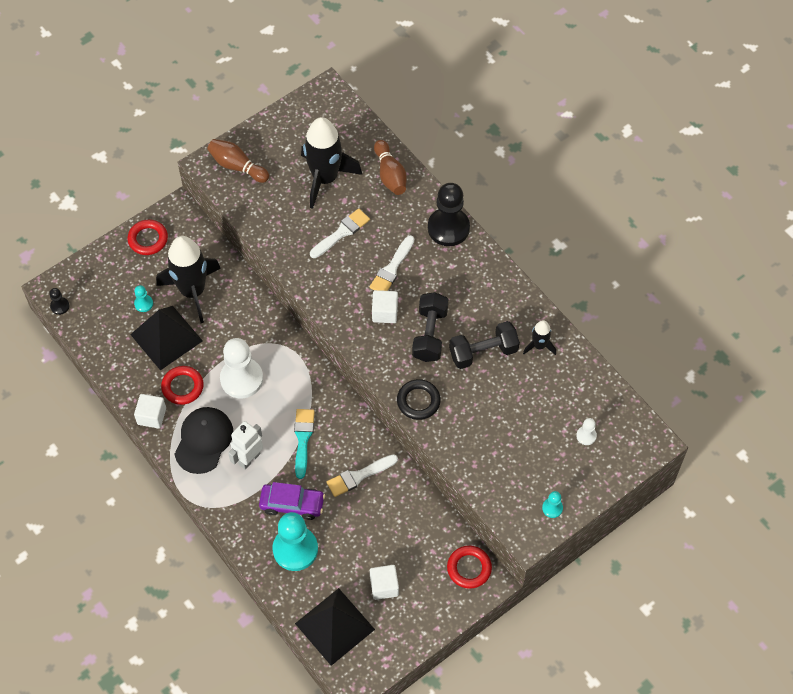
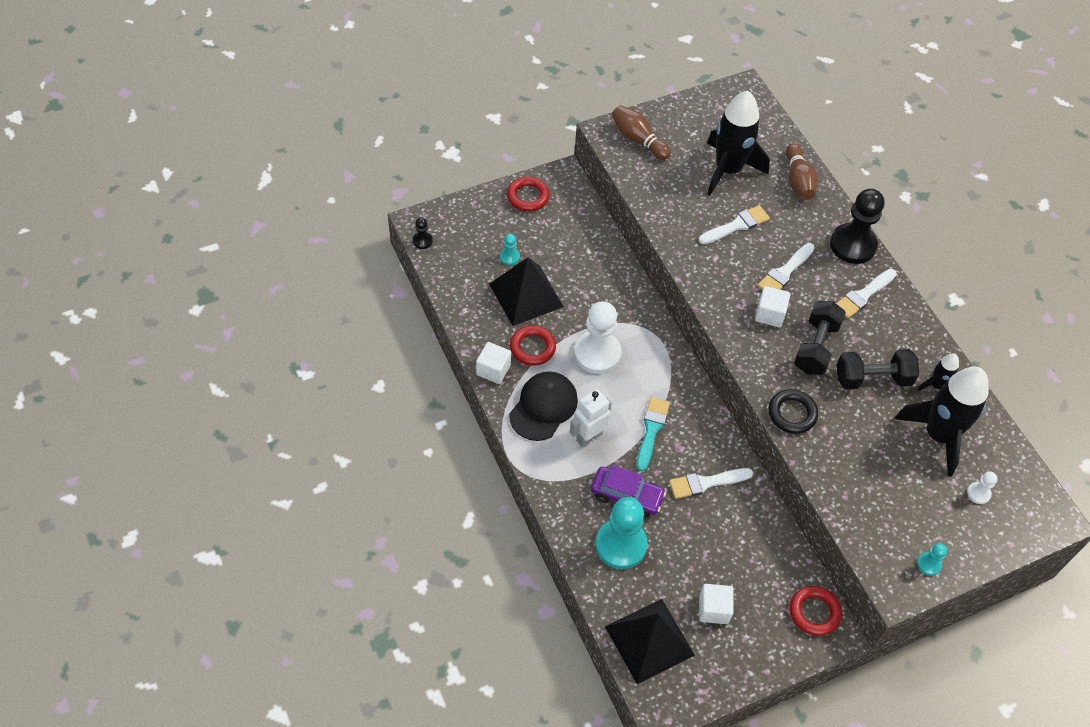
camera: 10 degrees right, 5 degrees down
(193, 291) = (563, 256): black rocket -> black rocket (938, 435)
(464, 275) = (863, 295): none -> white brush

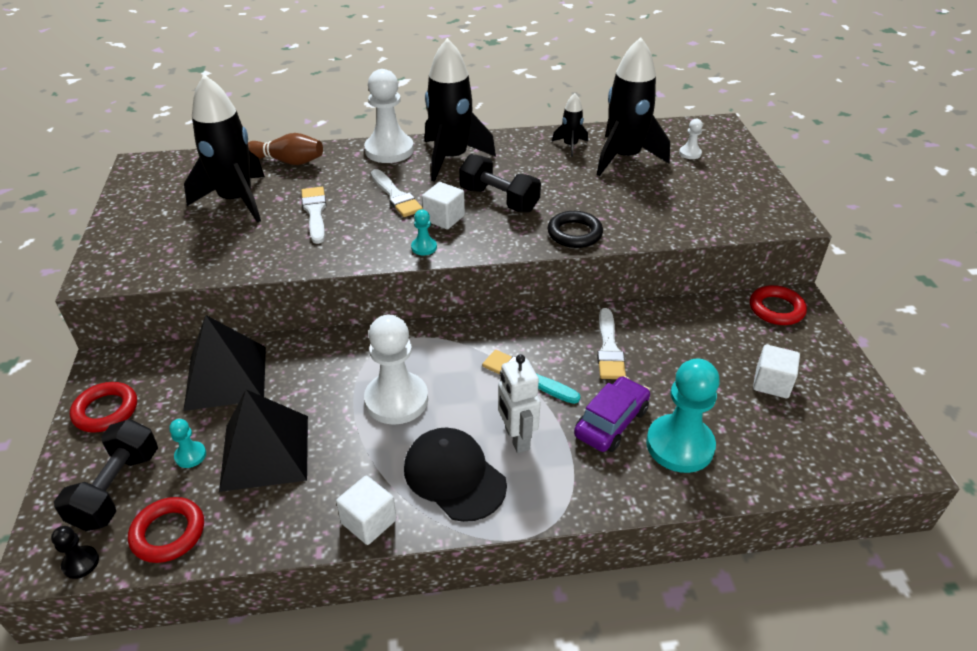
camera: 70 degrees left, 15 degrees down
(532, 348) = (354, 465): red ring -> red ring (168, 533)
(638, 139) = (133, 254): brown bowling pin -> none
(649, 641) = (813, 450): black pyramid -> black pyramid (226, 377)
(852, 245) = (389, 150): black pawn -> white pawn
(863, 295) = (451, 159): white brush -> black rocket
(872, 379) = (550, 176): black dumbbell -> black dumbbell (117, 489)
(929, 564) = (762, 196): turquoise pawn -> turquoise pawn (424, 247)

